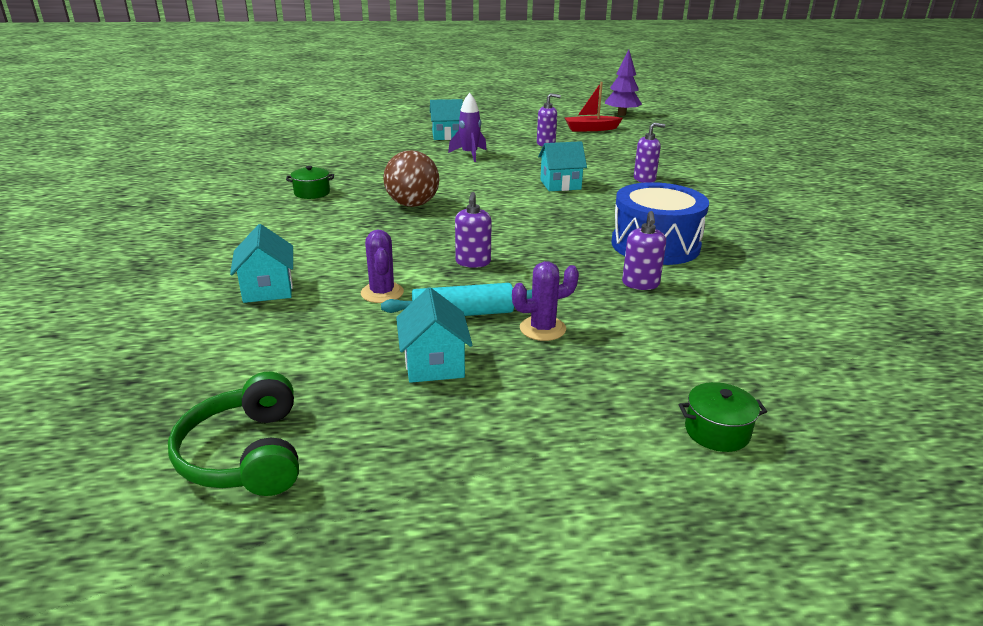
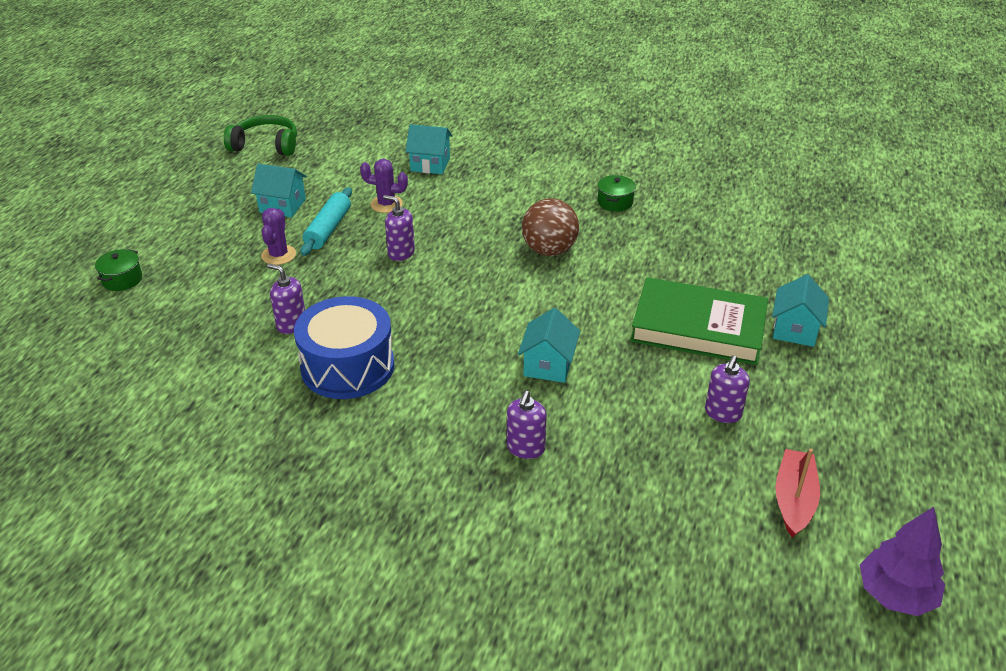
camera: 115 degrees right, 10 degrees up
(469, 154) = (698, 327): purple rocket -> green book

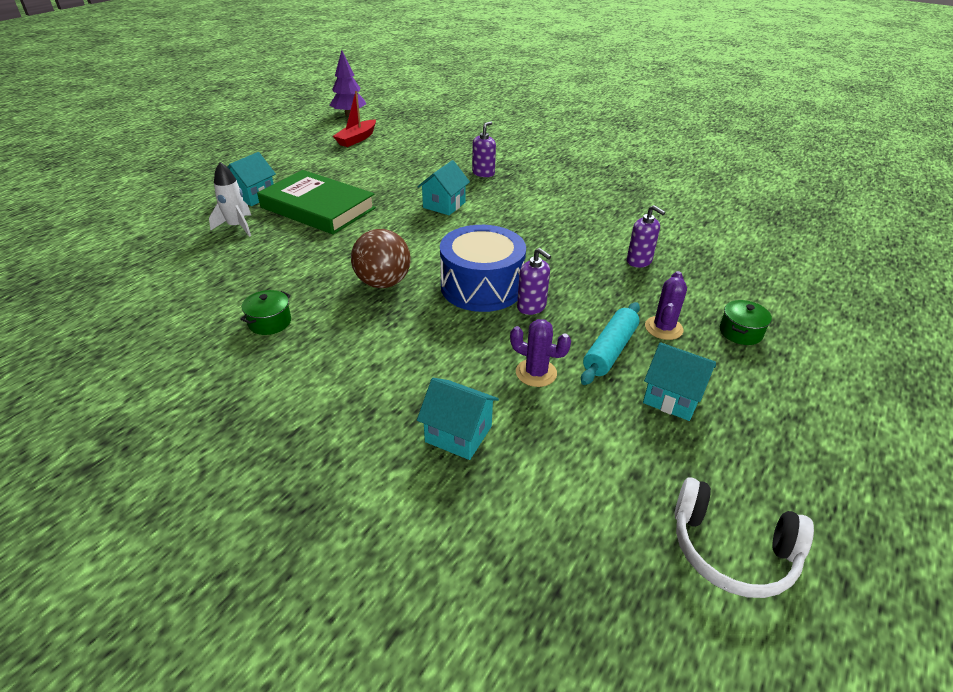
camera: 165 degrees left, 0 degrees up
(122, 279) = (827, 330): green pot -> green pot (740, 332)
(266, 145) = (731, 550): green headphones -> white headphones
(347, 366) = (591, 226): blue drum -> blue drum (481, 286)
(723, 413) = (354, 169): purple soap dispenser -> none
(755, 283) = (237, 227): none -> white rocket

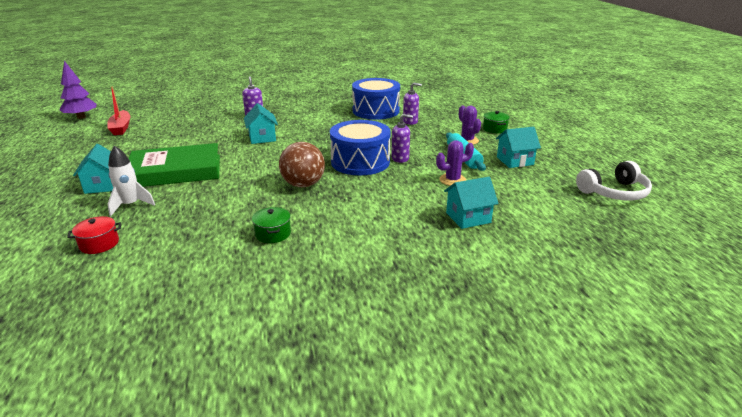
camera: 45 degrees left, 10 degrees down
(165, 253) = (99, 244): none -> red pot
(624, 225) = (376, 111): none -> blue drum

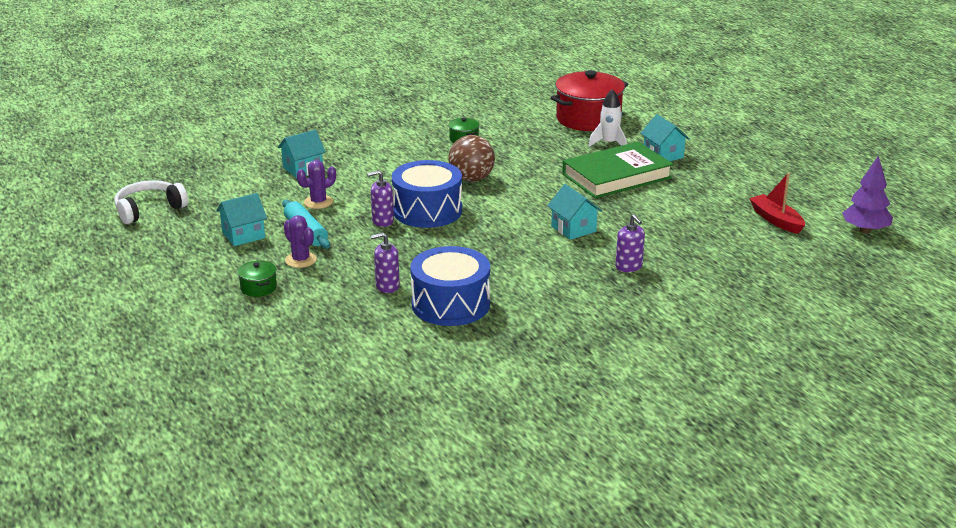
camera: 165 degrees right, 0 degrees up
(99, 244) = (588, 119): red pot -> red pot, size x2.29

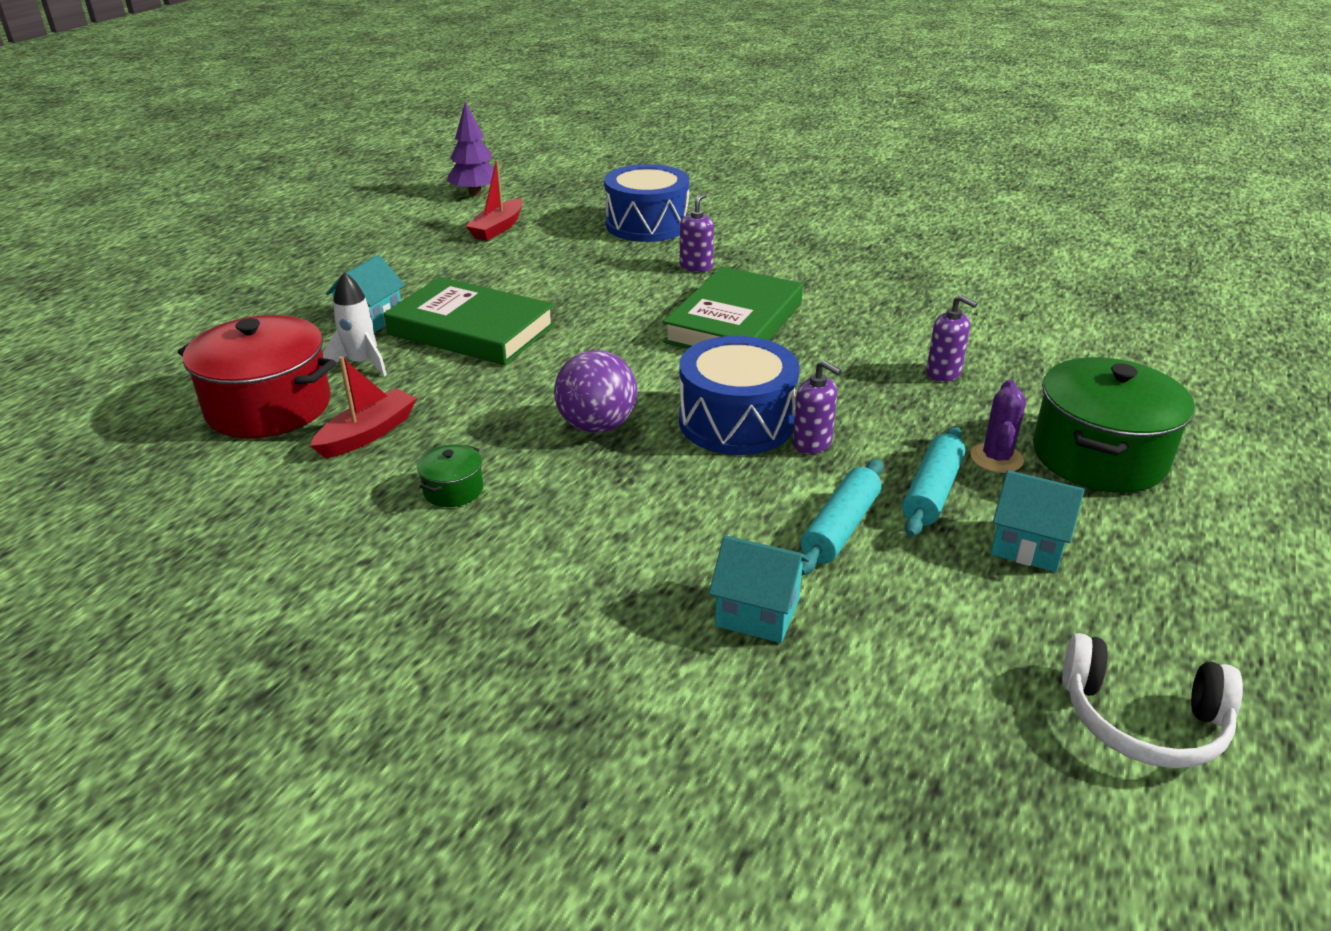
camera: 125 degrees left, 5 degrees up
(258, 288) = (1099, 456): green pot -> green pot, size x2.29
(318, 202) = (840, 528): purple cactus -> turquoise rolling pin
(450, 304) = (911, 326): blue drum -> blue drum (647, 225)
(471, 179) = (597, 426): brown ball -> purple ball
(530, 249) = (734, 323): none -> green book
(534, 133) = (368, 434): none -> red boat
(573, 229) = (652, 314): turquoise house -> none

